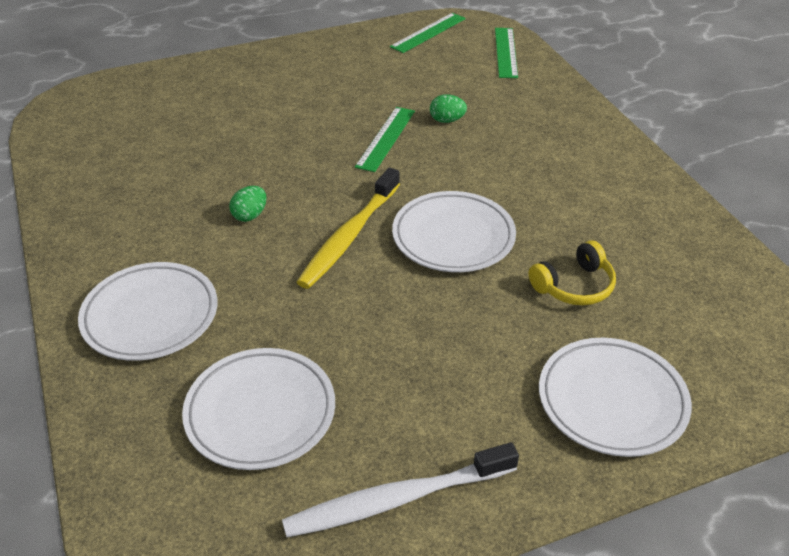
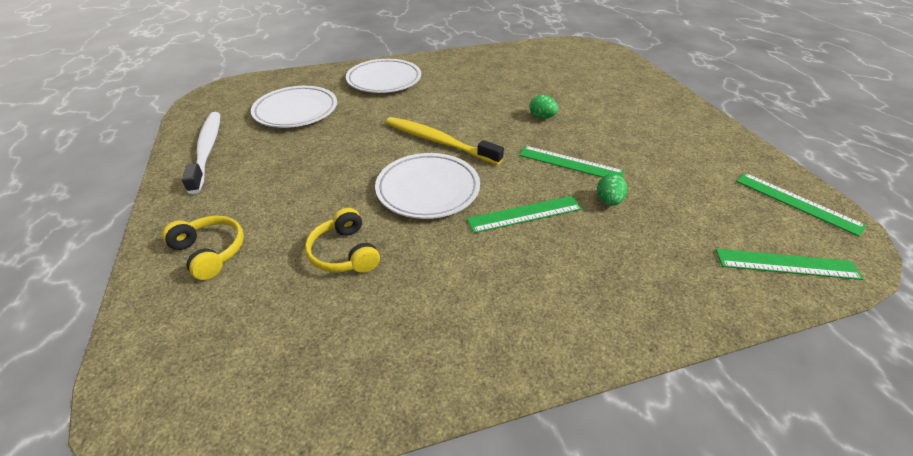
camera: 95 degrees right, 0 degrees up
(250, 215) = (468, 105): green egg -> green egg (542, 117)
(479, 169) = (525, 214): none -> green ruler
(612, 401) = (210, 252): white plate -> yellow headphones

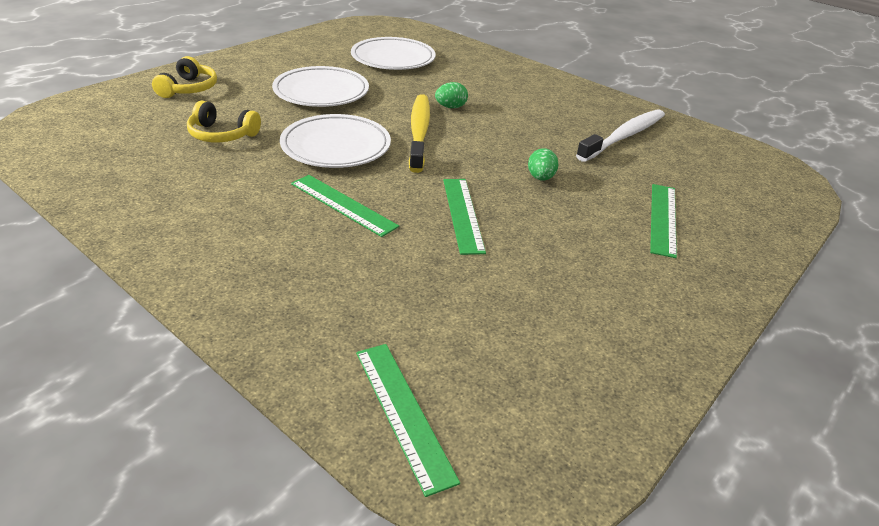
camera: 55 degrees right, 5 degrees down
(207, 150) = (302, 47): white toothbrush -> white toothbrush (624, 136)
(344, 253) = (222, 135): yellow headphones -> yellow headphones turned 105 degrees counterclockwise
(384, 80) = (497, 77): white plate -> white plate (321, 92)
(608, 201) = (413, 252): green egg -> green egg (450, 107)
(797, 202) = (567, 422): green ruler -> green ruler (663, 219)

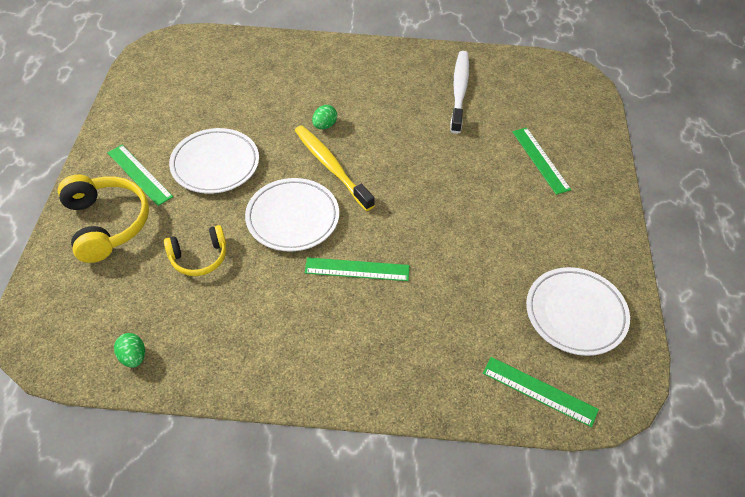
camera: 35 degrees left, 15 degrees up
(189, 89) = (107, 223): yellow headphones -> yellow headphones, size x1.61
(393, 59) = (224, 90): white plate -> white plate (575, 314)
(463, 214) = (434, 229): green ruler -> green ruler (139, 174)
(540, 178) = (447, 166): green egg -> green egg (133, 357)

